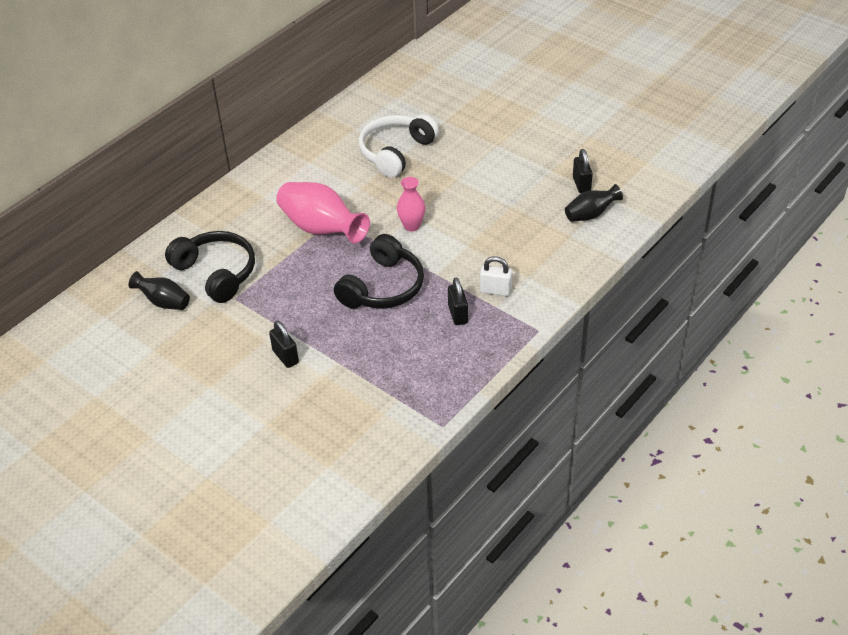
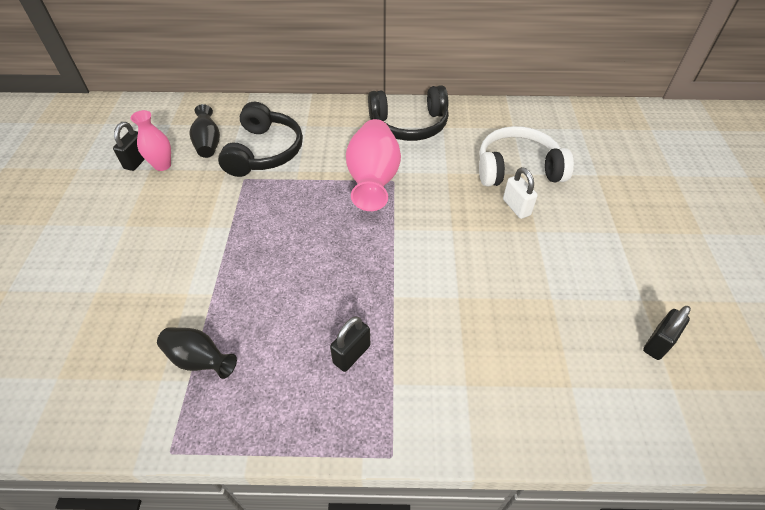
camera: 50 degrees right, 5 degrees up
(285, 357) = (194, 252): black padlock -> black padlock (137, 161)
(383, 287) = (338, 266): black headphones -> black headphones (409, 125)
(412, 226) = (439, 237): pink vase -> pink vase (162, 165)
(495, 290) = (416, 367): white padlock -> white padlock (516, 207)
(590, 214) = (625, 385): black vase -> black vase (199, 360)

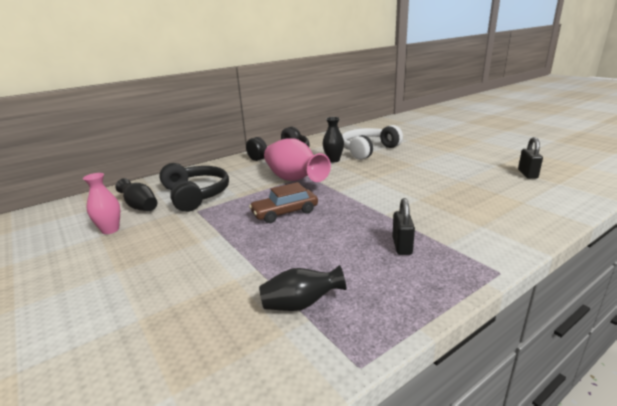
camera: 35 degrees left, 25 degrees down
(137, 161) = (80, 237): black padlock -> none
(308, 231) = (285, 213): none -> brown car
(453, 167) = (333, 160): none -> black vase
(516, 207) = (390, 161): white padlock -> none

